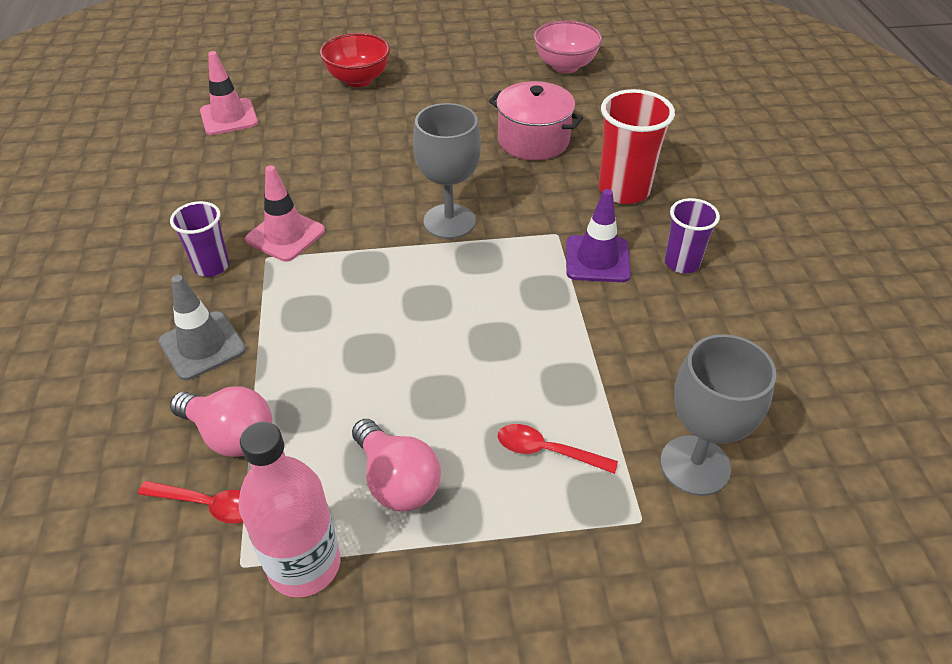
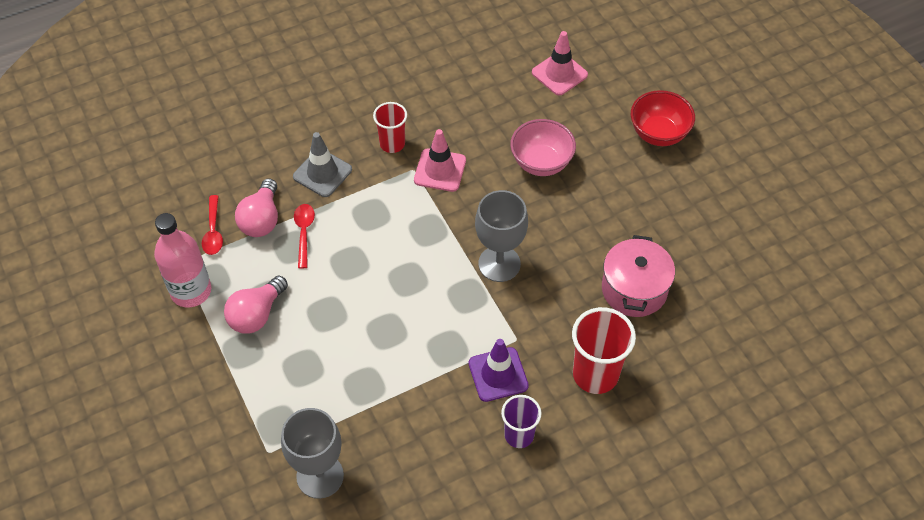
camera: 70 degrees right, 10 degrees up
(211, 266) = (392, 144): purple cup -> red cup
(547, 451) = (303, 388): red spoon -> red spoon (304, 233)
(565, 66) = (772, 282): pink bowl -> pink bowl (541, 163)

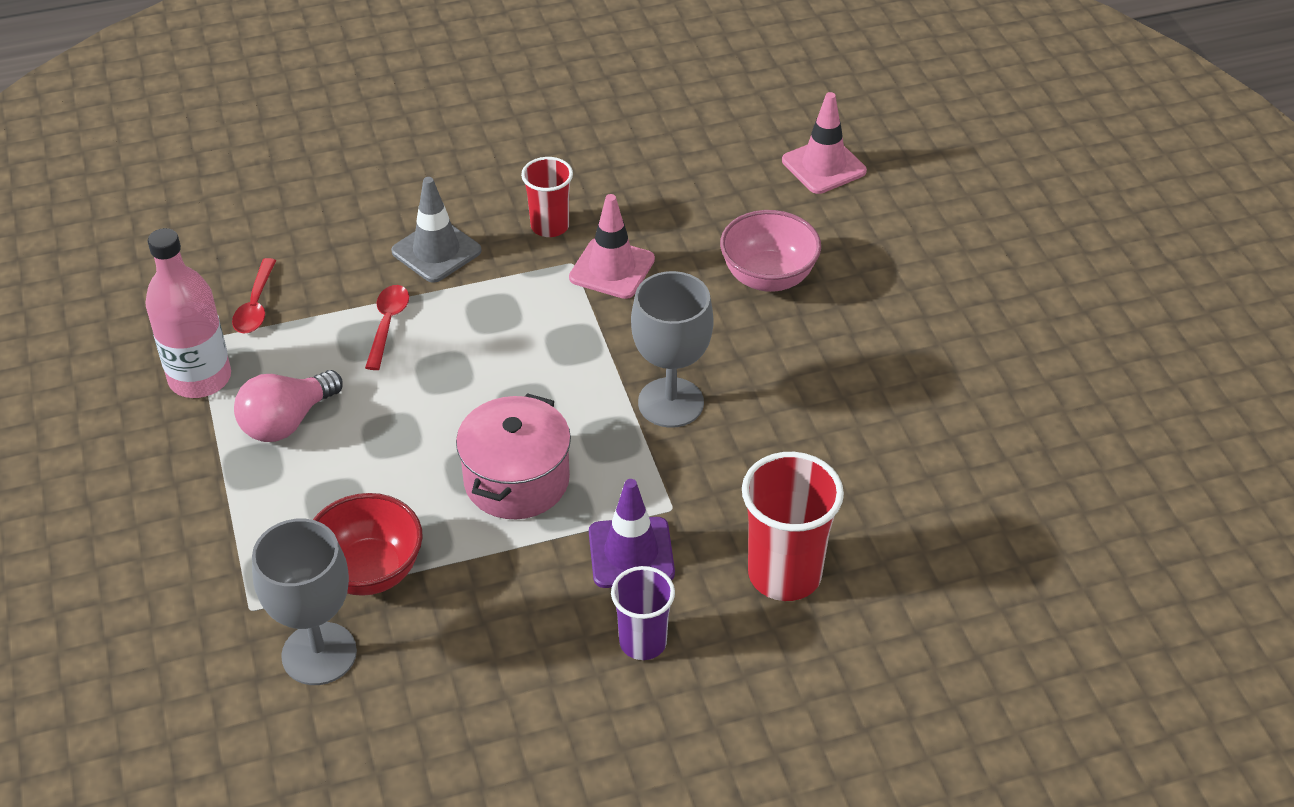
camera: 10 degrees right, 10 degrees down
(261, 219) = (330, 299): pink light bulb -> none
(634, 289) = (873, 465): pink pot -> pink pot (516, 480)
(658, 134) = (958, 261): red bowl -> red bowl (369, 571)

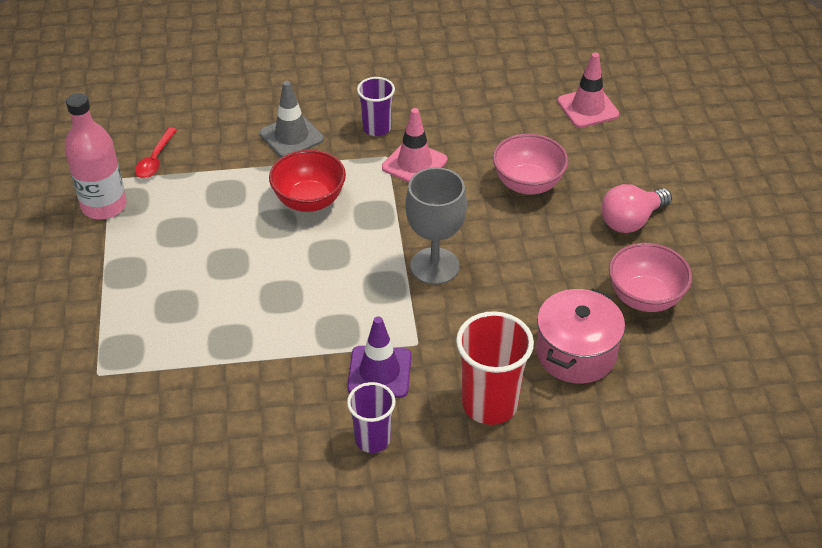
camera: 10 degrees right, 0 degrees up
(287, 422) = (156, 244): pink light bulb -> pink light bulb (631, 221)
(319, 654) = (137, 413): grey goblet -> none
(369, 571) = (188, 359): red bowl -> red bowl (309, 201)
(387, 324) = (244, 184): red spoon -> none
(516, 480) = (309, 308): pink pot -> pink pot (576, 353)
(550, 226) = (377, 128): red cup -> purple cup
(952, 408) = (644, 298): none -> pink bowl

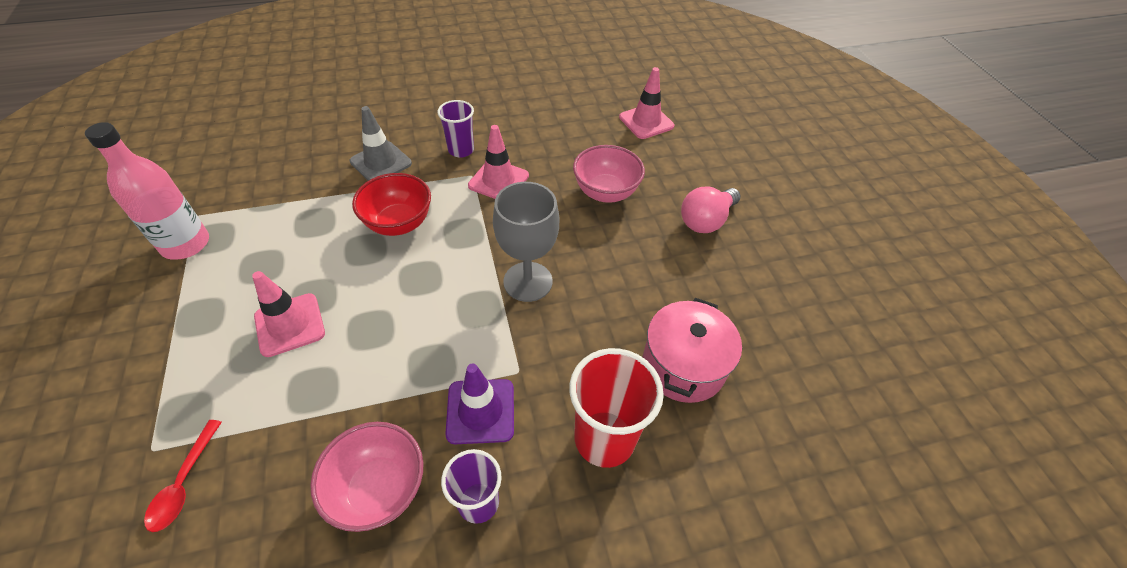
camera: 10 degrees left, 5 degrees up
(155, 159) = (245, 193): red spoon -> red spoon (184, 483)
(207, 286) = (290, 325): none -> pink traffic cone
(644, 298) = (736, 297): pink bowl -> pink bowl (379, 489)

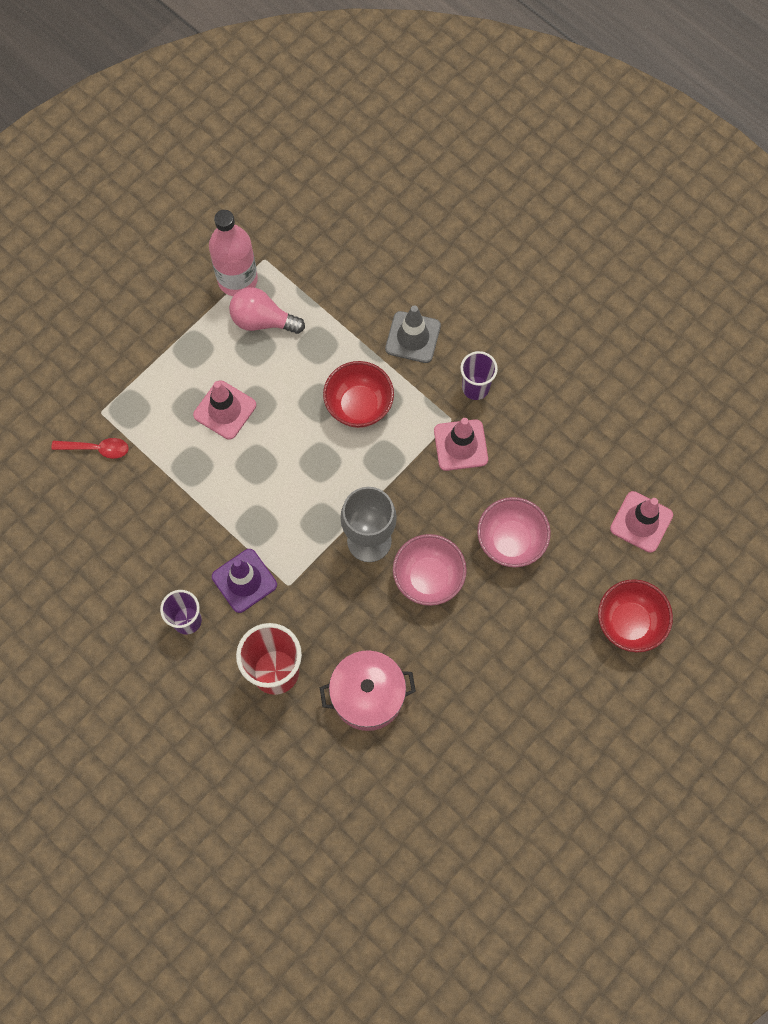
camera: 60 degrees right, 20 degrees up
(184, 483) = (96, 449): red spoon -> red spoon turned 150 degrees counterclockwise
(379, 489) = (159, 558): pink bowl -> pink bowl (428, 578)
(706, 220) = (536, 643): pink light bulb -> pink light bulb (262, 320)
(722, 163) = (629, 623): none -> red bowl

